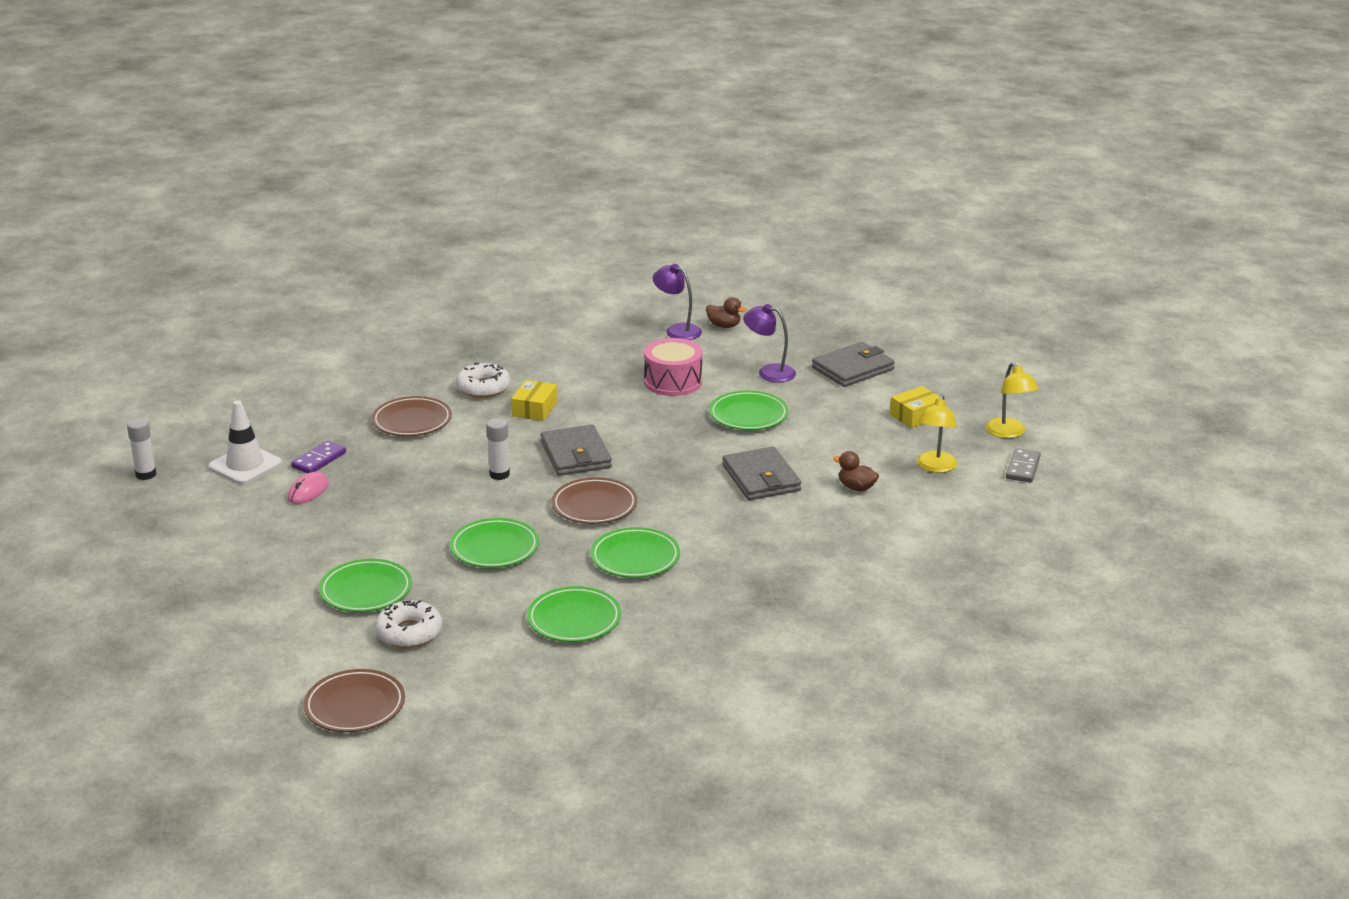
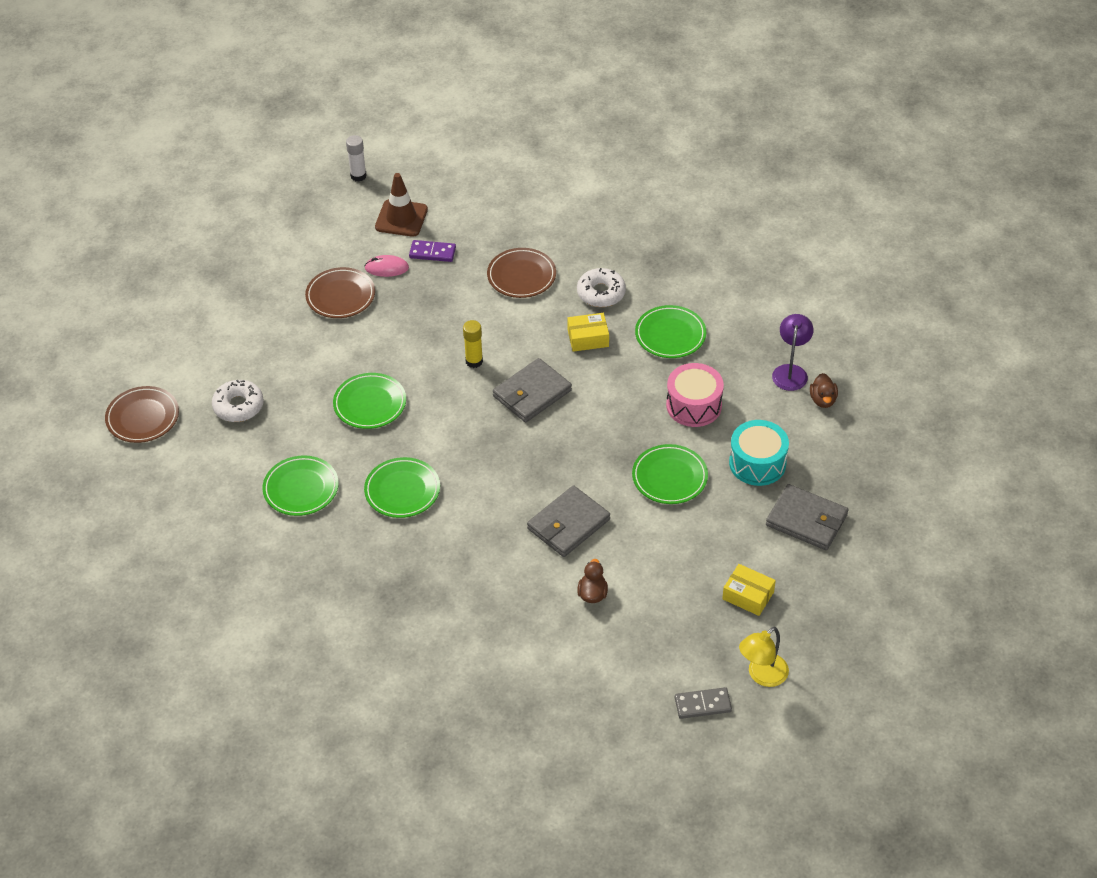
camera: 65 degrees right, 20 degrees up
(245, 465) = (401, 218): white traffic cone -> brown traffic cone
(366, 590) = (277, 359): green plate -> green plate (670, 335)
(499, 474) = (474, 361): white glue stick -> yellow glue stick
(594, 505) = (462, 436): brown plate -> brown plate (340, 296)
(769, 372) = (757, 463): purple lamp -> turquoise drum
(935, 467) = (663, 638): yellow lamp -> none

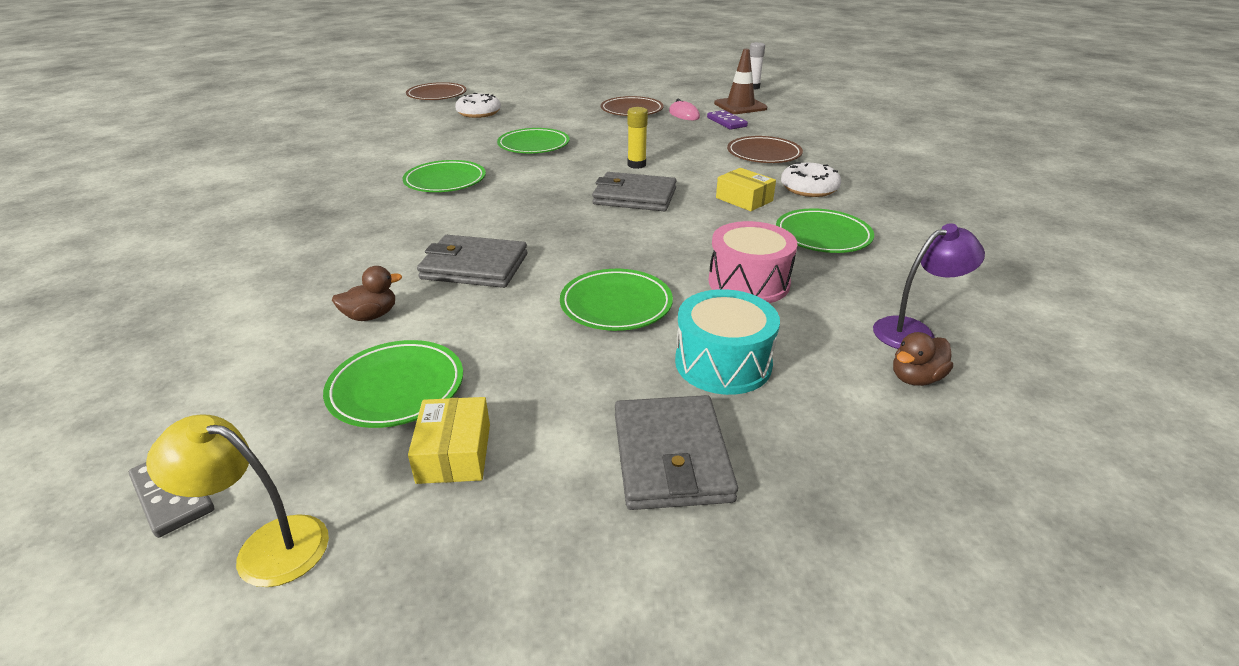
camera: 55 degrees right, 15 degrees down
(301, 488) = (411, 149): green plate -> green plate (396, 388)

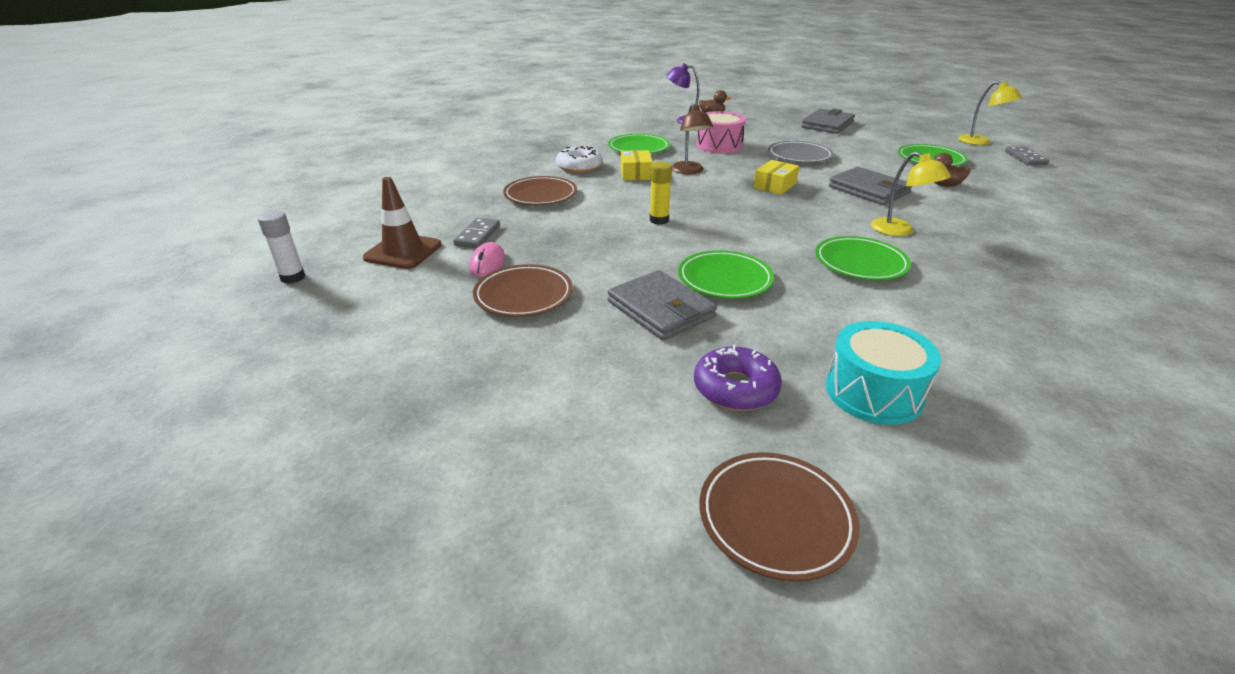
camera: 140 degrees left, 0 degrees up
(420, 220) = (899, 231): none -> yellow lamp
(454, 453) = (908, 141): yellow box -> yellow box (774, 185)
(479, 113) = (735, 388): white donut -> purple donut
(616, 304) = (799, 156): green plate -> grey plate
(635, 196) = (706, 197): grey wallet -> grey wallet (660, 309)
(702, 221) = (689, 171): none -> brown lamp
(723, 363) = (776, 133): turquoise drum -> turquoise drum (873, 392)
(726, 122) = (477, 235): purple domino -> grey domino

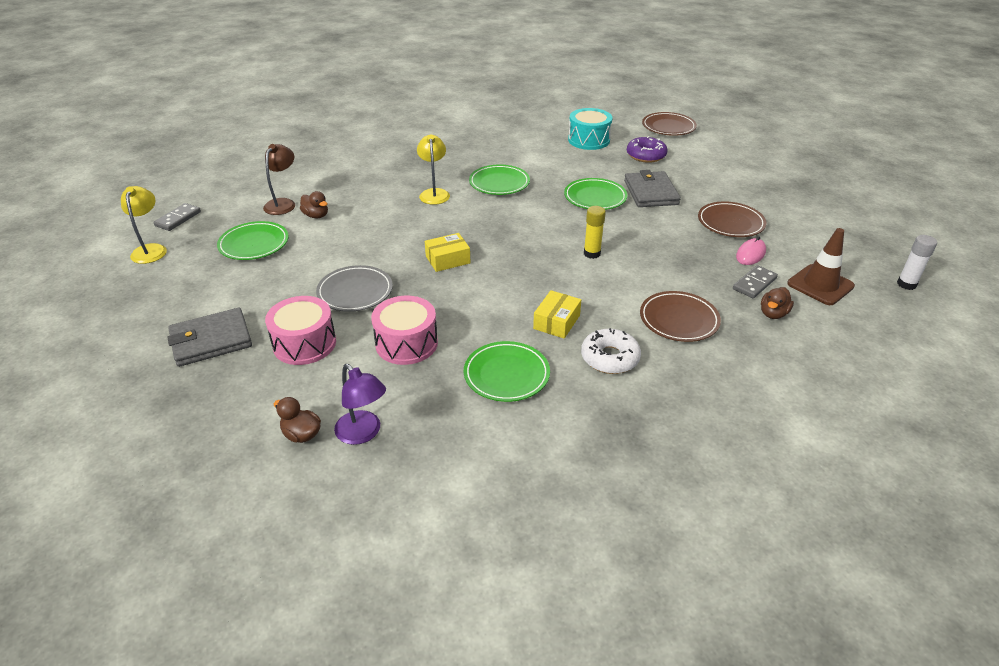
camera: 150 degrees left, 5 degrees up
(455, 217) = (773, 314): none -> brown duck
(689, 171) = (498, 306): brown lamp -> brown lamp (283, 203)
(776, 134) = (304, 343): none -> pink drum
(868, 190) = (382, 230): grey wallet -> none

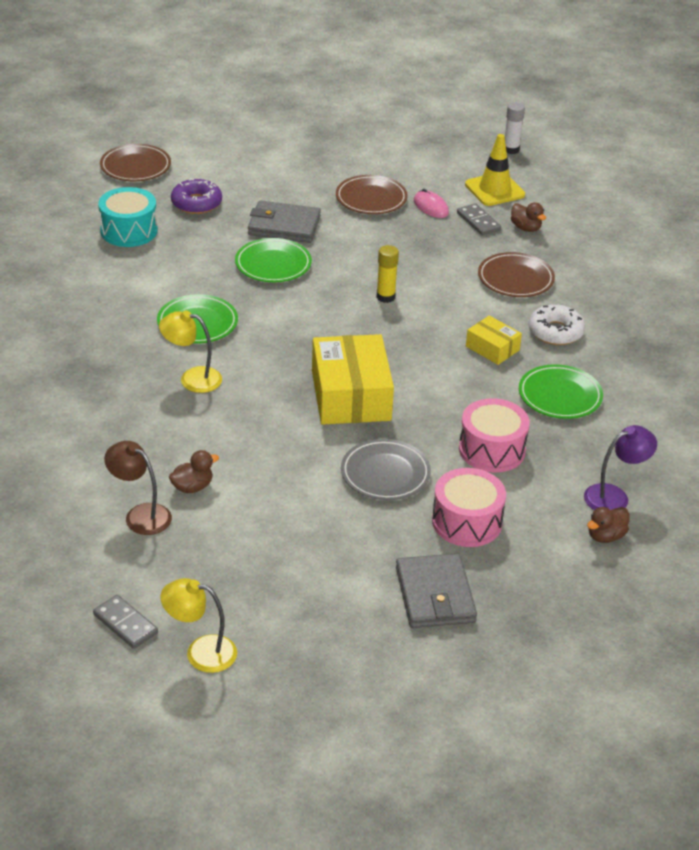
camera: 75 degrees left, 0 degrees up
(254, 244) = (237, 549): green plate -> none
(448, 259) = (351, 395): yellow box -> yellow box, size x1.94
(820, 285) = (494, 190): brown traffic cone -> yellow traffic cone

